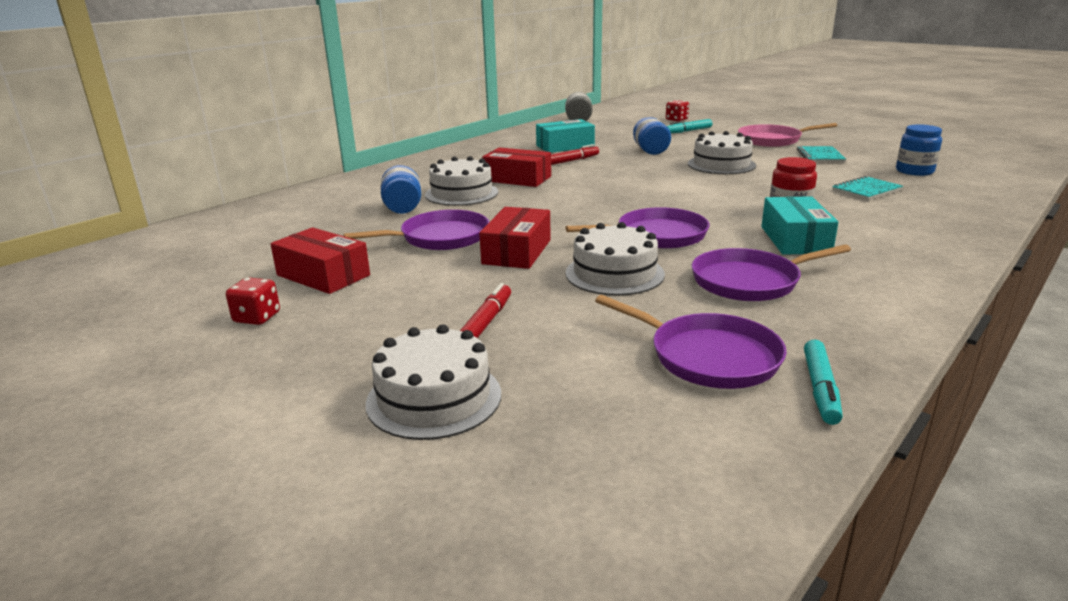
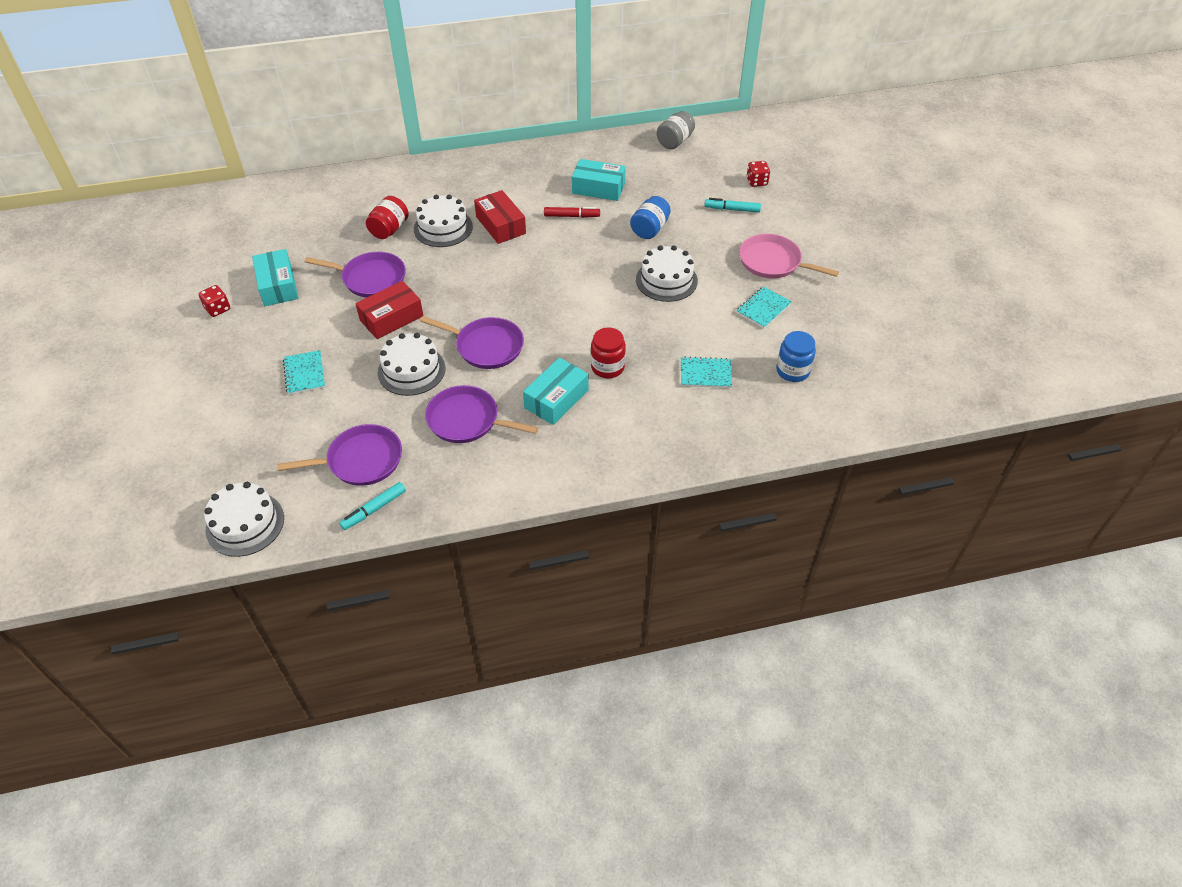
camera: 35 degrees right, 25 degrees up
(323, 275) = (278, 286): red box -> turquoise box
(403, 208) = (389, 229): blue jar -> red jar
(434, 398) = (227, 413): white cake -> white cake (245, 524)
(487, 321) = (304, 373): red marker -> turquoise notebook
(708, 357) = (361, 460): purple pan -> purple pan turned 90 degrees counterclockwise

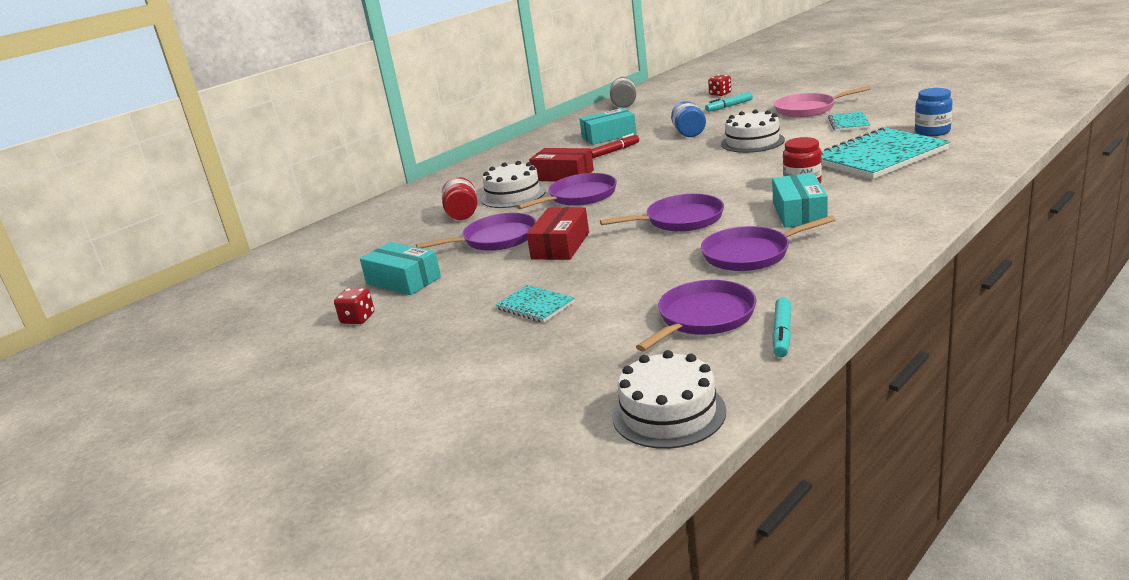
camera: 30 degrees left, 25 degrees down
(411, 370) = (640, 257): white cake -> none
(474, 264) = (580, 196): none -> purple pan
(705, 374) = (879, 157): turquoise notebook -> turquoise notebook, size x2.09

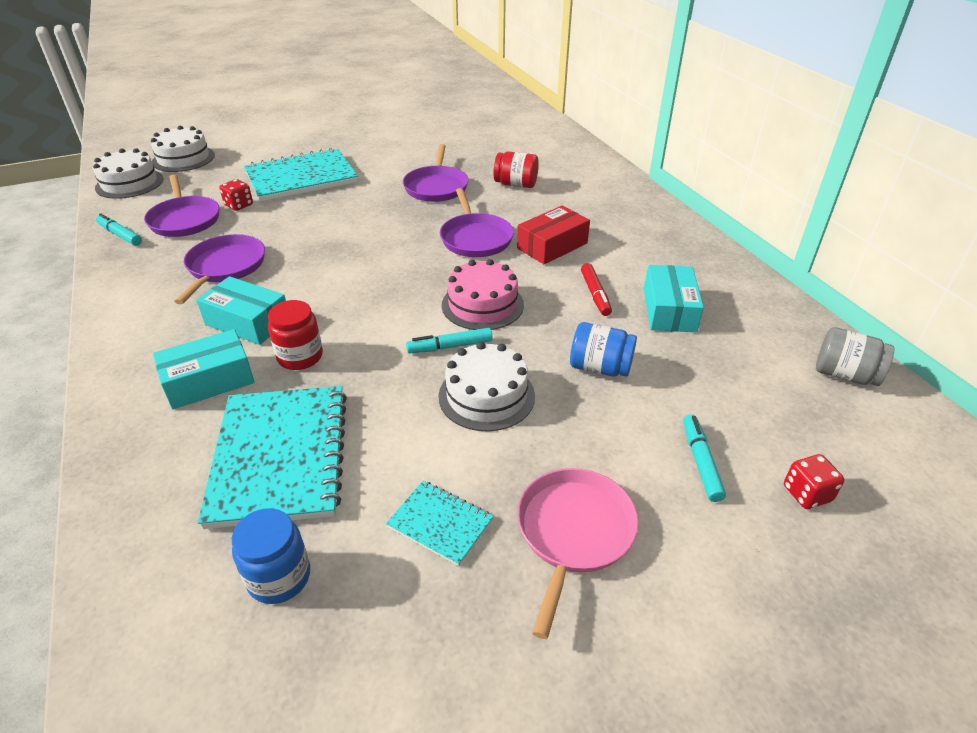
camera: 110 degrees right, 15 degrees up
(358, 319) = (382, 132): red dice -> red dice (239, 205)
(403, 280) = (417, 149): turquoise box -> turquoise box (209, 381)
(513, 195) = (531, 212): white cake -> white cake (183, 158)
(535, 306) = (301, 178): turquoise notebook -> turquoise notebook, size x2.09
(560, 246) = (379, 205): red box -> none
(668, 168) = (482, 305): none -> pink cake
(680, 220) = (338, 264): purple pan -> none
(725, 160) = (450, 346): none -> turquoise marker

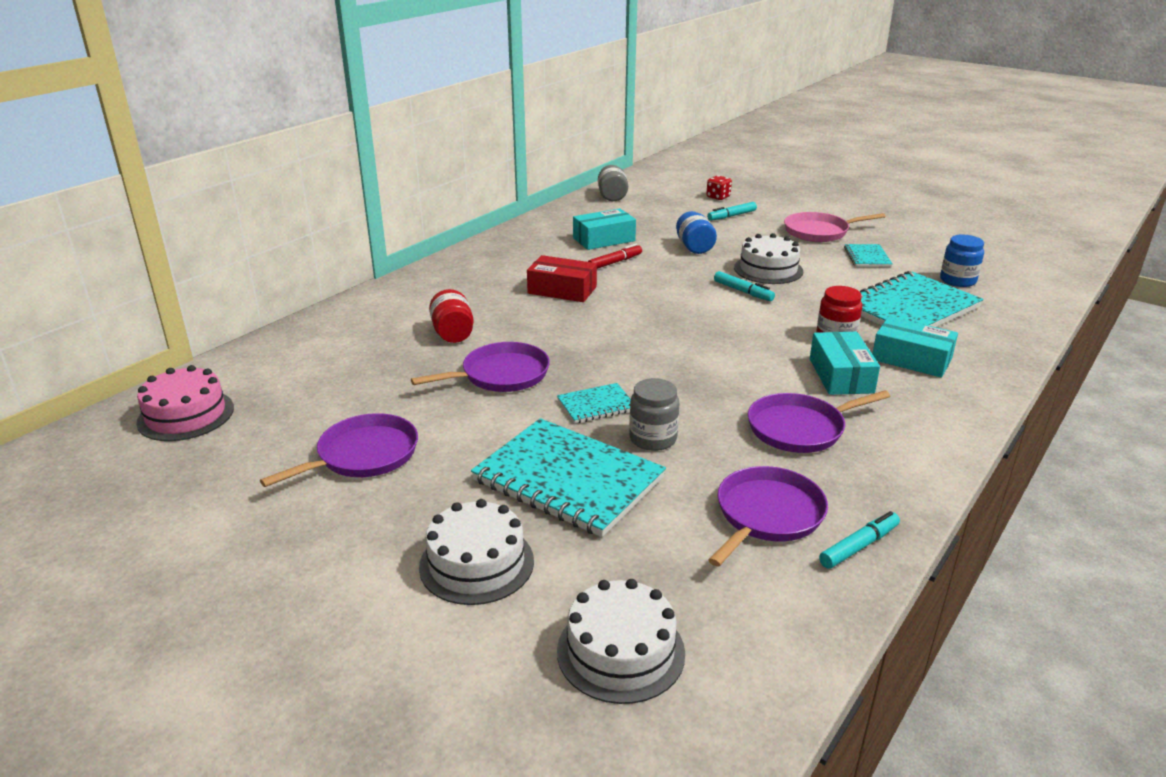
camera: 120 degrees left, 10 degrees down
(120, 235) = (859, 546): turquoise marker -> turquoise marker turned 135 degrees counterclockwise
(129, 183) = (757, 652): white cake -> white cake (476, 563)
(239, 205) = (687, 491): red dice -> none
(297, 212) = (653, 439): none -> grey jar
(358, 206) = (596, 405): none -> turquoise notebook
(475, 238) = (588, 323): purple pan -> purple pan (363, 455)
(482, 305) = (681, 294): pink cake -> pink cake (186, 415)

